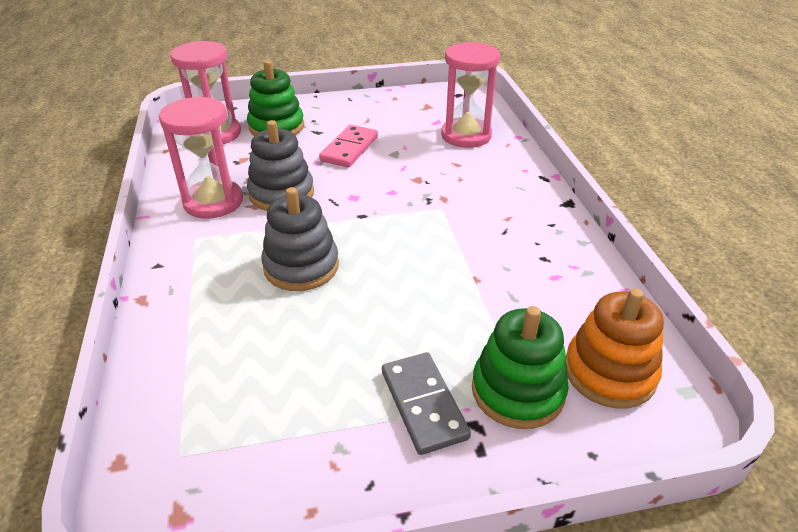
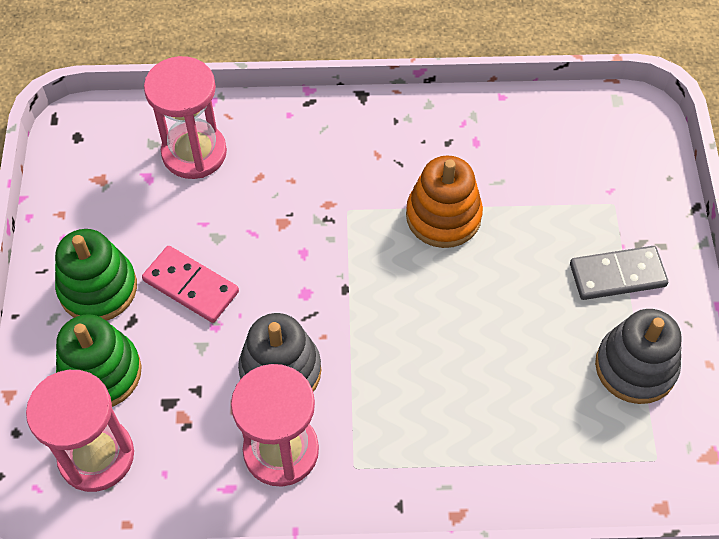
camera: 80 degrees left, 20 degrees up
(301, 266) = (426, 356): grey stacking toy -> grey stacking toy (635, 367)
(517, 391) = (608, 207): green stacking toy -> green stacking toy (98, 288)
(609, 372) = (595, 141): orange stacking toy -> orange stacking toy (443, 216)

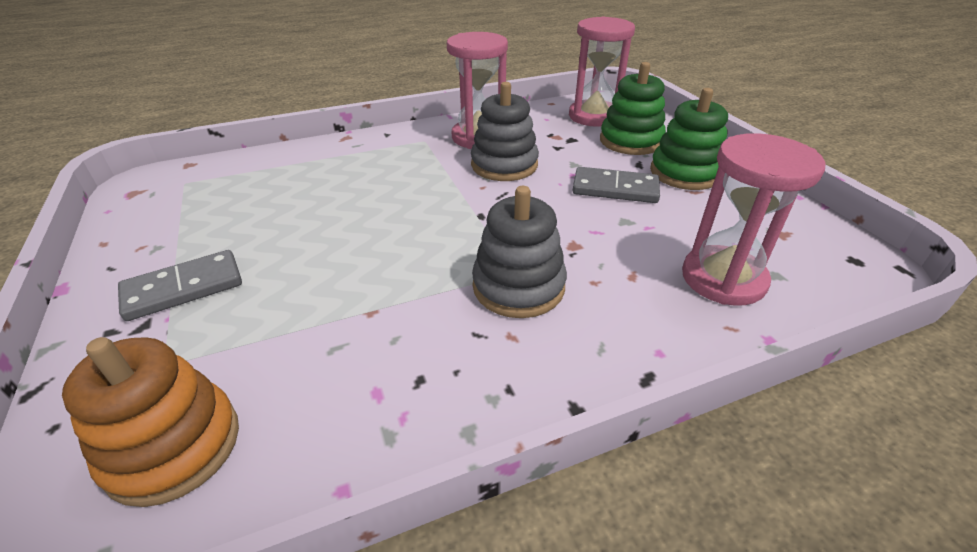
camera: 160 degrees right, 20 degrees down
(191, 286) = (615, 189): pink domino -> grey domino
(443, 216) = (401, 292): orange stacking toy -> orange stacking toy (173, 446)
(635, 367) = (185, 226): grey stacking toy -> grey stacking toy (518, 286)

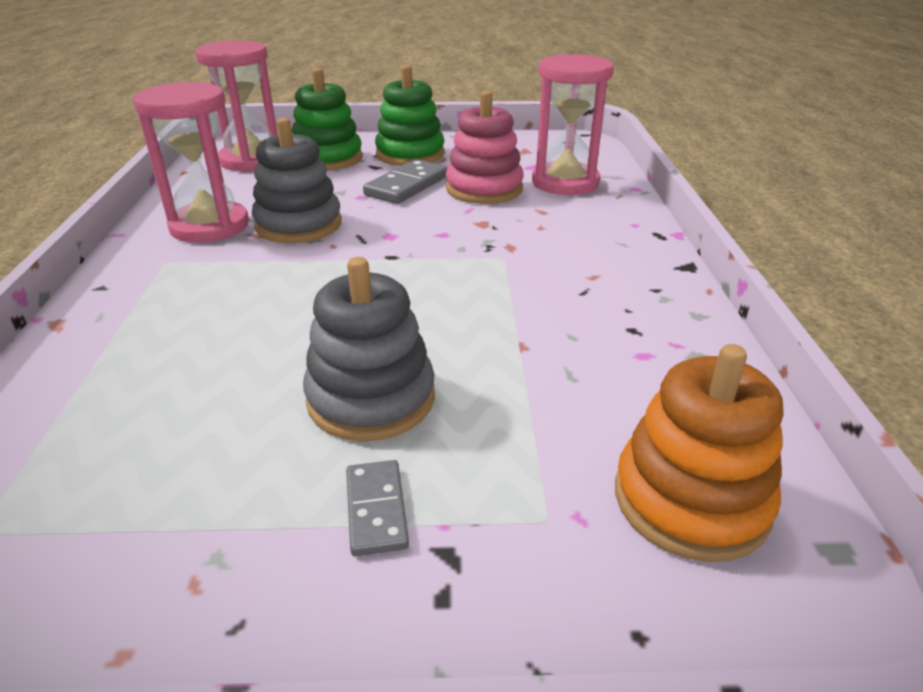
camera: 70 degrees left, 5 degrees down
(183, 288) = (376, 510): grey domino -> grey domino, size x0.62
(518, 286) = (527, 260): grey stacking toy -> grey stacking toy (371, 398)
(650, 230) = (484, 189): none -> pink stacking toy

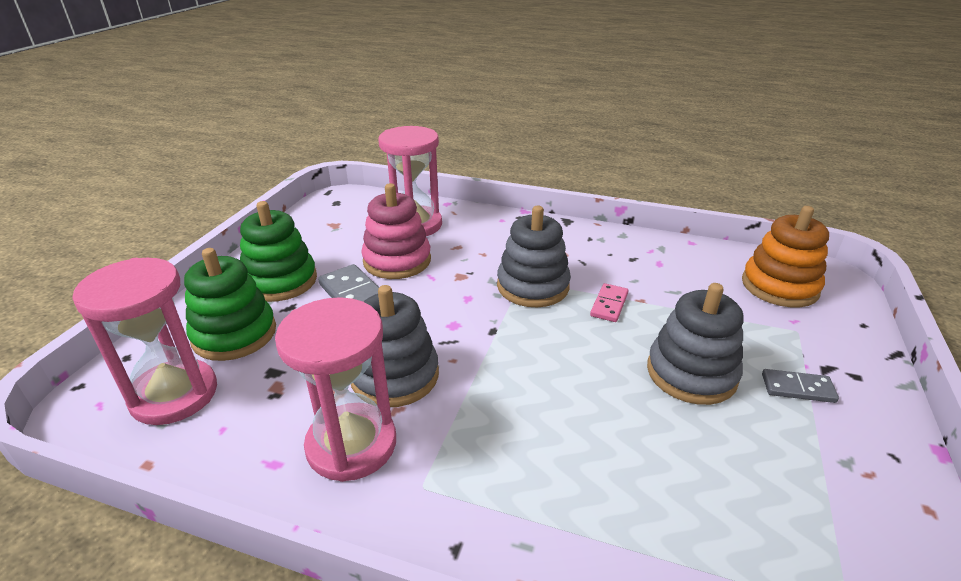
camera: 70 degrees left, 0 degrees up
(492, 321) = (609, 304): none -> pink domino
(494, 265) = (533, 286): none -> grey stacking toy

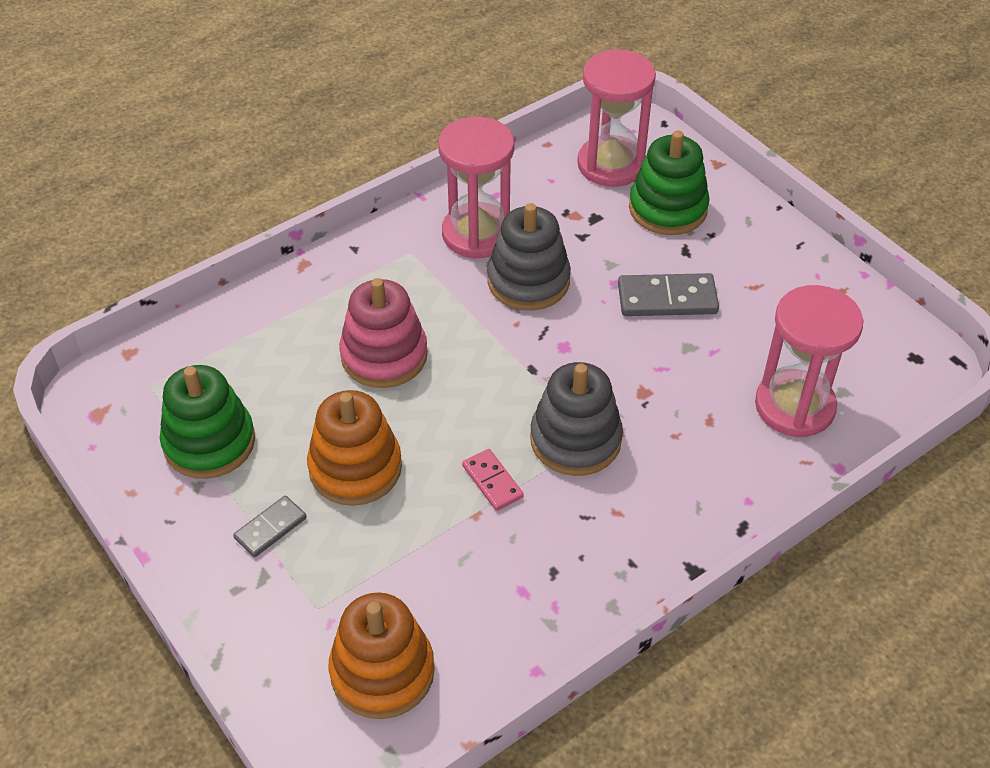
camera: 125 degrees right, 15 degrees up
(280, 281) = (740, 257): green stacking toy -> green stacking toy (209, 442)
(397, 261) = (715, 355): pink stacking toy -> pink stacking toy (384, 355)
(691, 373) = (355, 468): grey stacking toy -> orange stacking toy

